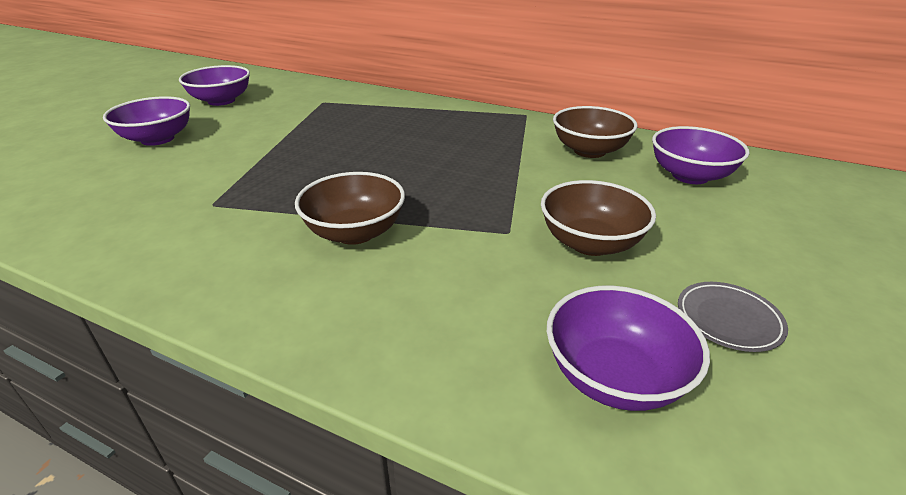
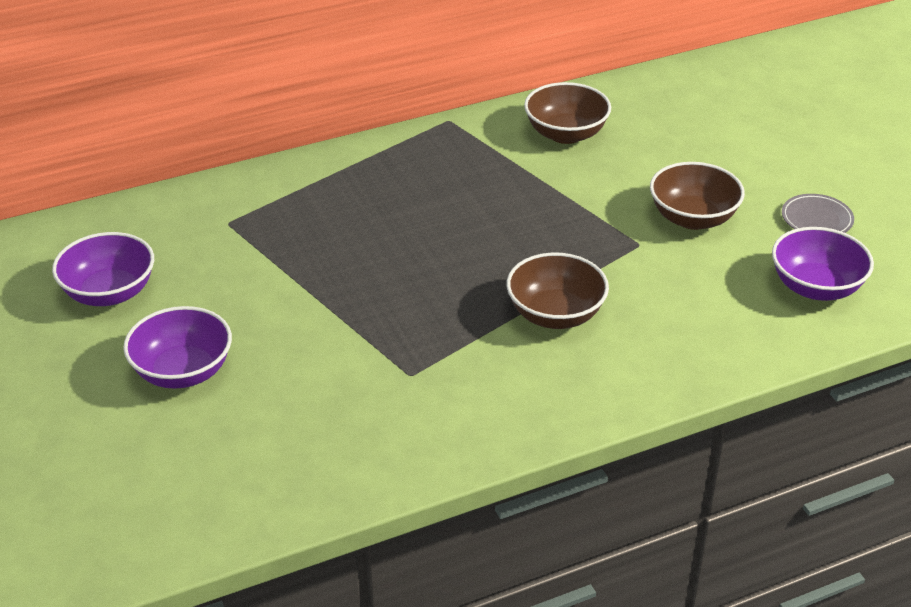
camera: 50 degrees left, 5 degrees up
(690, 176) = (662, 118): purple bowl -> none

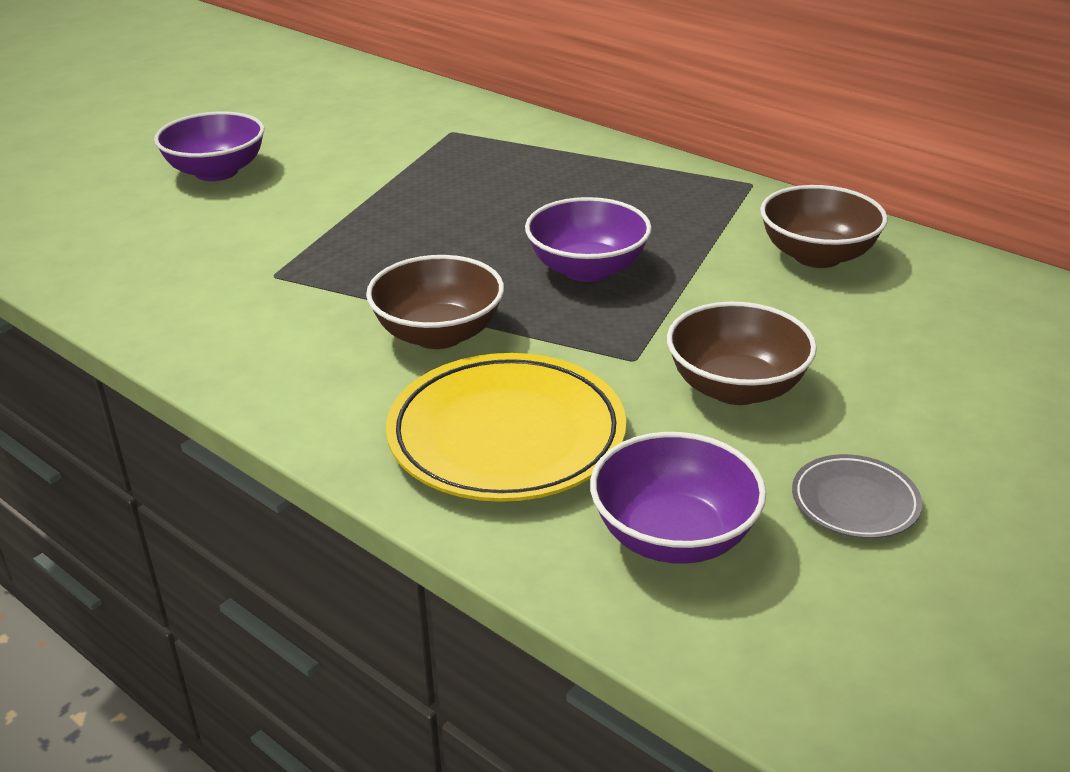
camera: 65 degrees right, 5 degrees down
(109, 293) = (308, 116): purple bowl -> purple bowl (587, 269)
(693, 318) = (506, 436): none -> yellow plate

